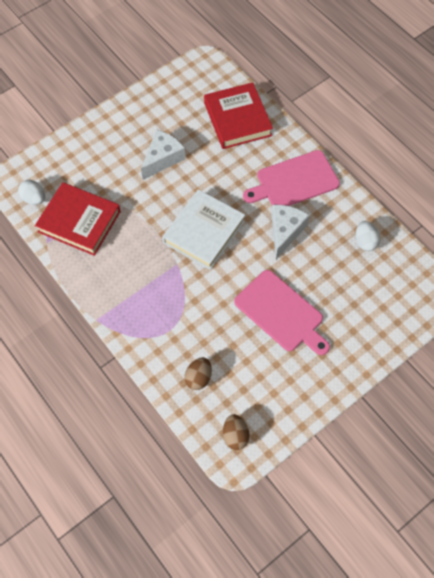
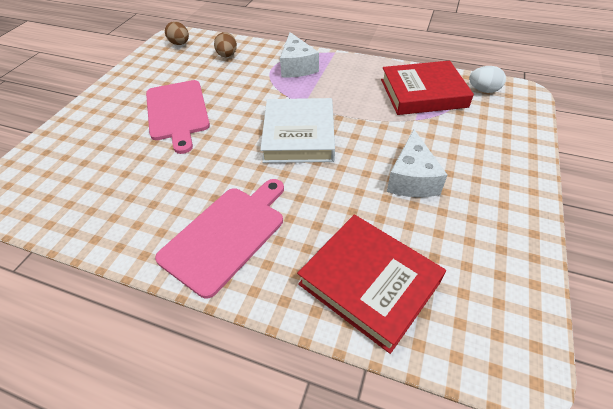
camera: 150 degrees right, 15 degrees down
(281, 313) = (177, 112): pink cutting board -> pink cutting board turned 120 degrees counterclockwise
(285, 232) = (208, 174): white cheese -> white cheese (297, 67)
(365, 242) = (98, 208): white egg -> none

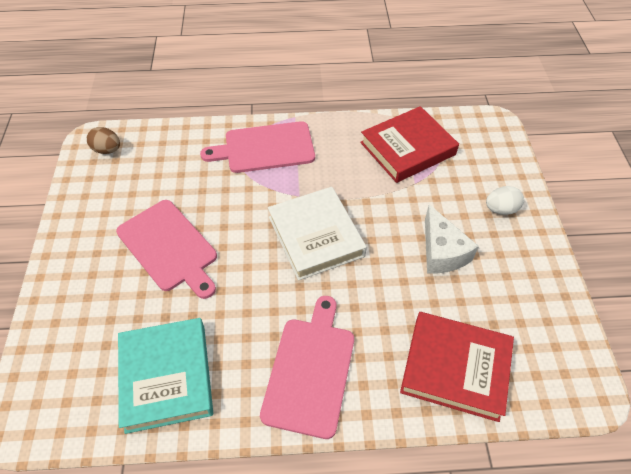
camera: 25 degrees left, 5 degrees up
(109, 199) = (167, 377): none -> turquoise book
(227, 56) = (177, 153): brown egg -> none
(297, 67) = (265, 148): white cheese -> pink cutting board
(483, 90) = (459, 129): white egg -> white egg (501, 209)

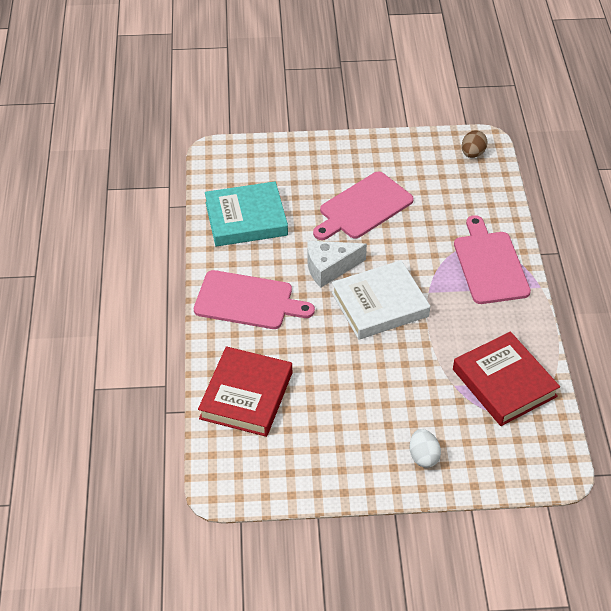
camera: 90 degrees right, 5 degrees down
(441, 252) = (366, 399): white cheese -> white cheese (329, 268)

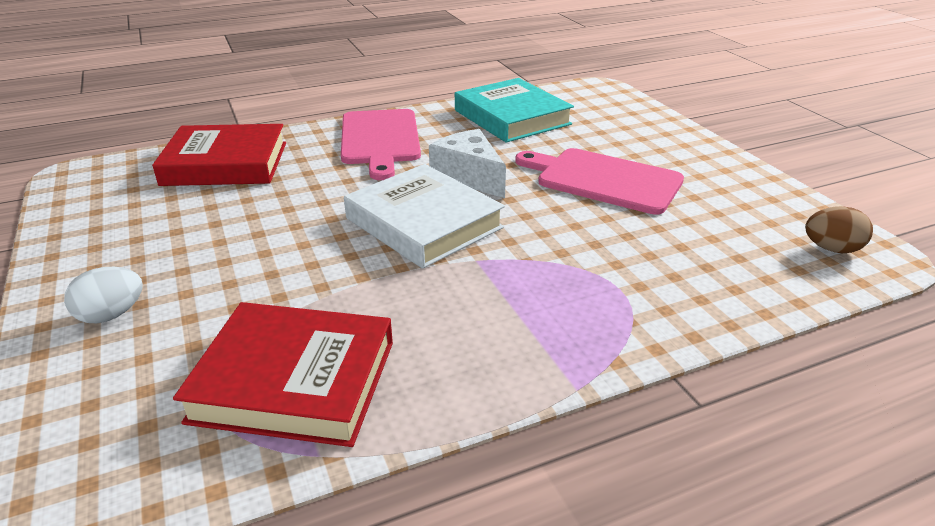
camera: 70 degrees right, 15 degrees down
(489, 265) = (585, 312): pink cutting board -> none
(504, 383) = (294, 380): red book -> red book turned 60 degrees clockwise

